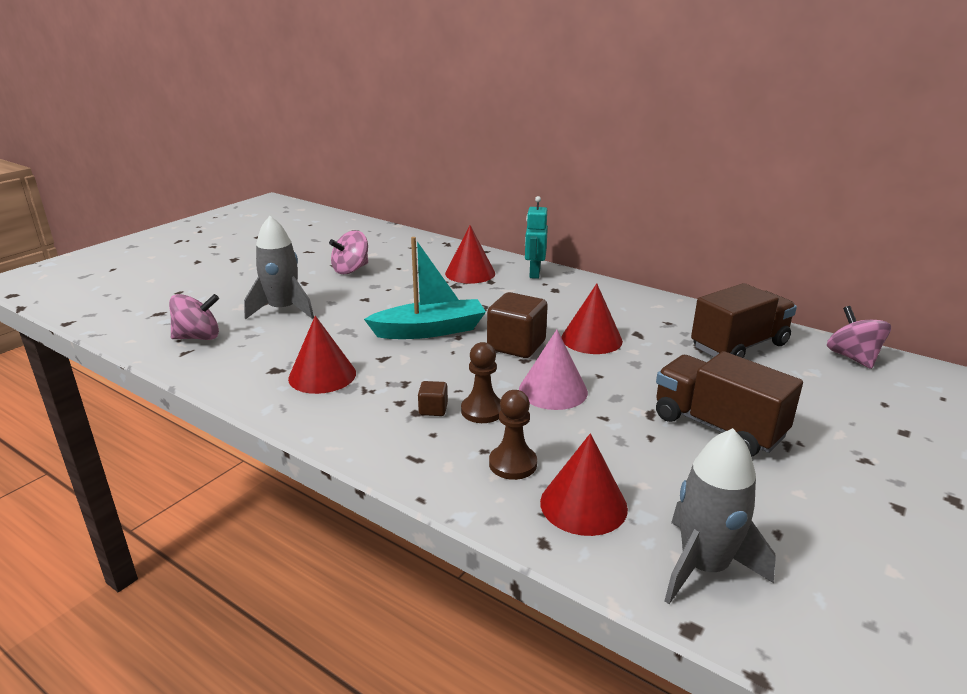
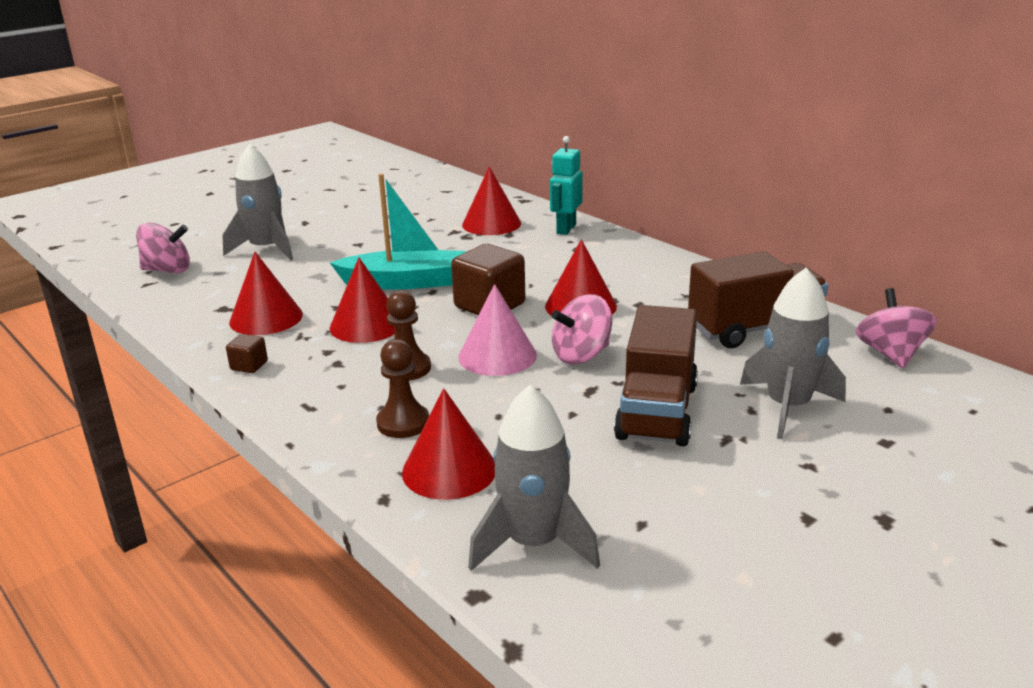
camera: 15 degrees right, 0 degrees up
(351, 270) = (362, 212): pink spinning top -> pink spinning top (581, 355)
(420, 373) = (366, 325): none -> red cone
(433, 409) = (357, 362): brown cube -> brown cube (249, 366)
(717, 427) = (657, 412): brown truck -> brown truck turned 135 degrees counterclockwise
(812, 410) = (788, 407): none -> grey rocket

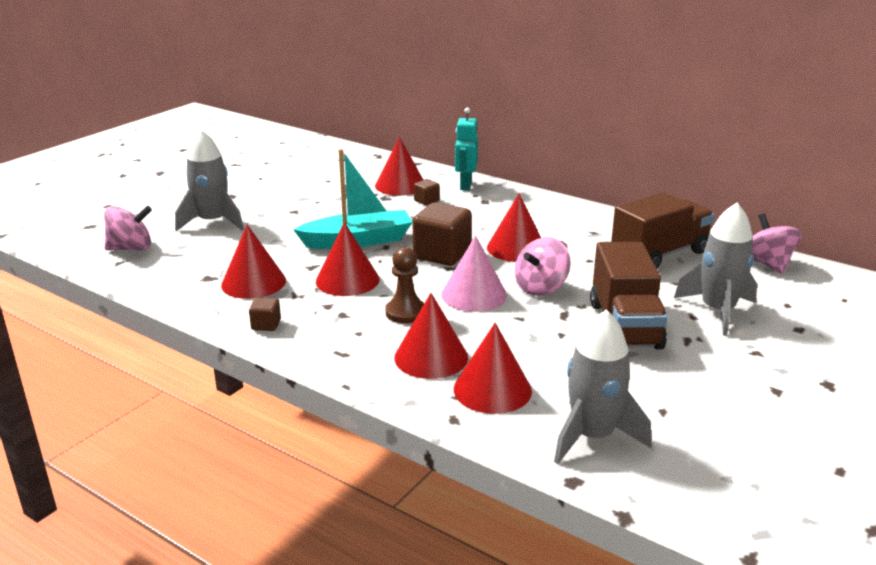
camera: 15 degrees left, 0 degrees up
(403, 423) = (431, 357): brown pawn -> red cone
(510, 243) = (426, 201): none -> brown cube

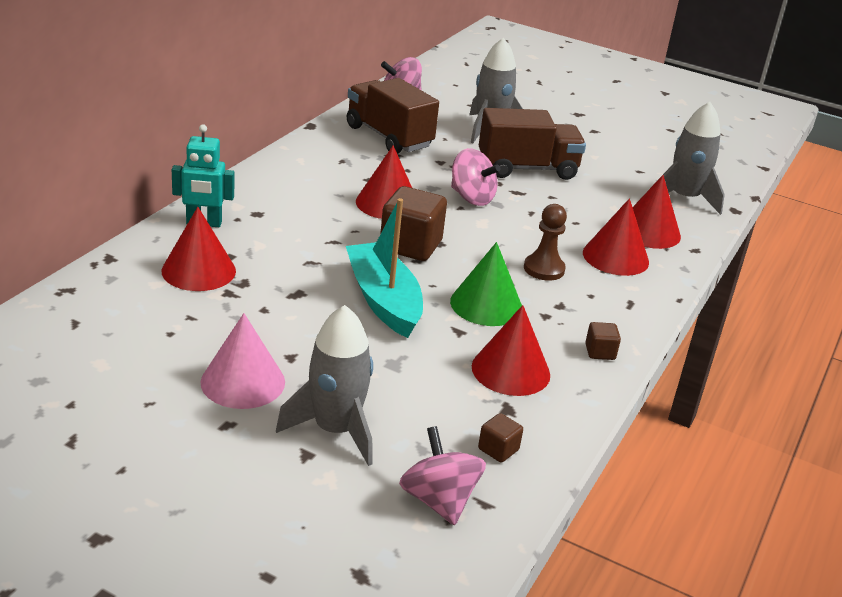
camera: 100 degrees left, 5 degrees up
(347, 280) = (486, 304): red cone -> green cone
(426, 201) = (256, 252): brown cube -> brown cube (498, 449)
(474, 295) = (496, 232): pink cone -> pink cone (243, 382)

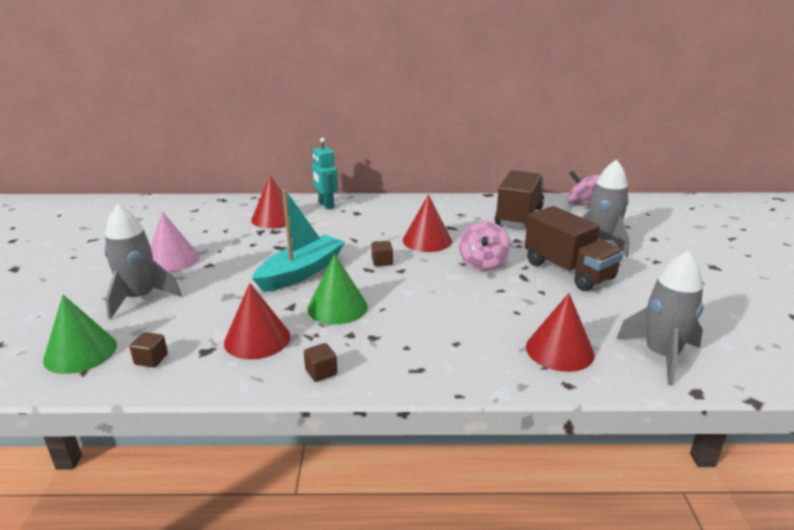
camera: 65 degrees right, 5 degrees down
(410, 246) = (382, 262): brown cube -> brown cube, size x0.48
(439, 500) = (80, 352): pink spinning top -> green cone
(544, 269) = (419, 316): brown pawn -> none
(615, 257) = (486, 344): red cone -> none

